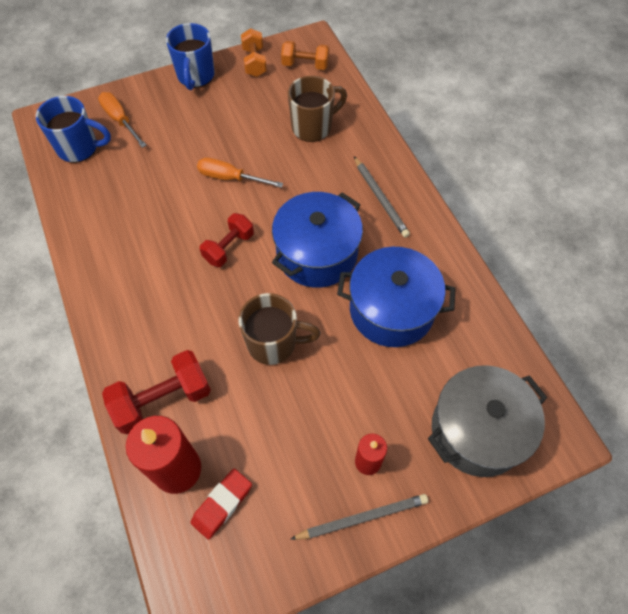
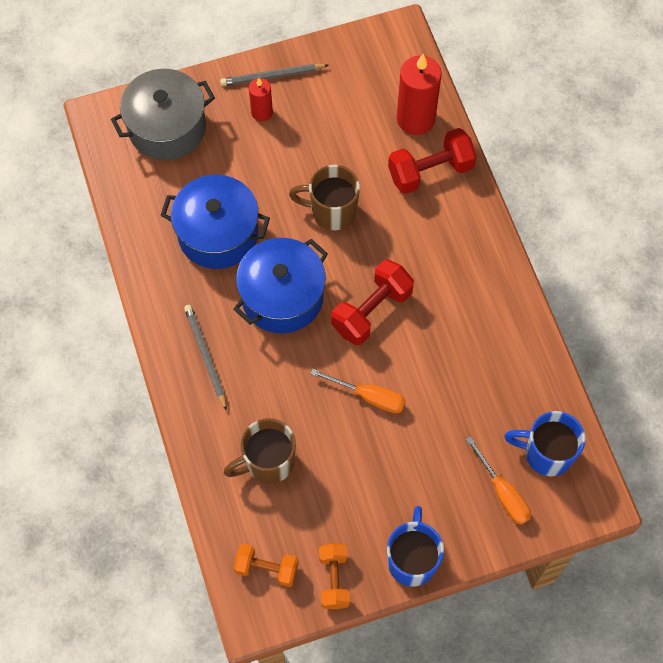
camera: 175 degrees left, 5 degrees up
(222, 504) = (379, 93): red eraser -> none
(229, 247) = (372, 311): red dumbbell -> red dumbbell, size x1.52

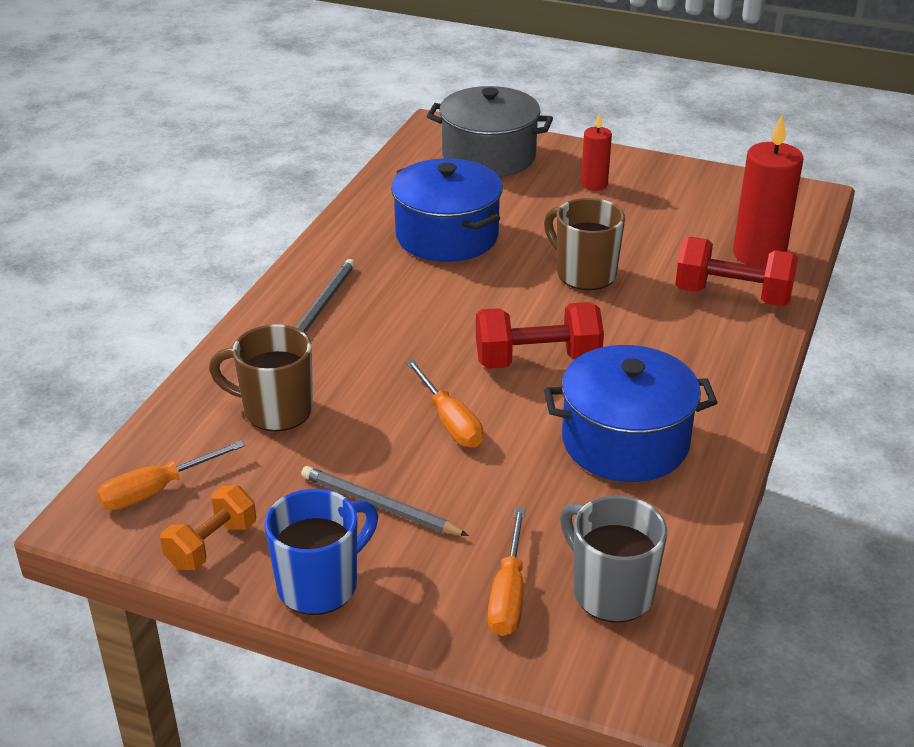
camera: 40 degrees right, 30 degrees down
(267, 568) = (157, 490): orange dumbbell -> orange screwdriver
(272, 76) = (634, 168): grey pencil -> grey pencil (379, 506)
(282, 297) = (454, 304): blue pot -> blue pot (625, 442)
(546, 453) = (610, 592): blue mug -> grey mug

